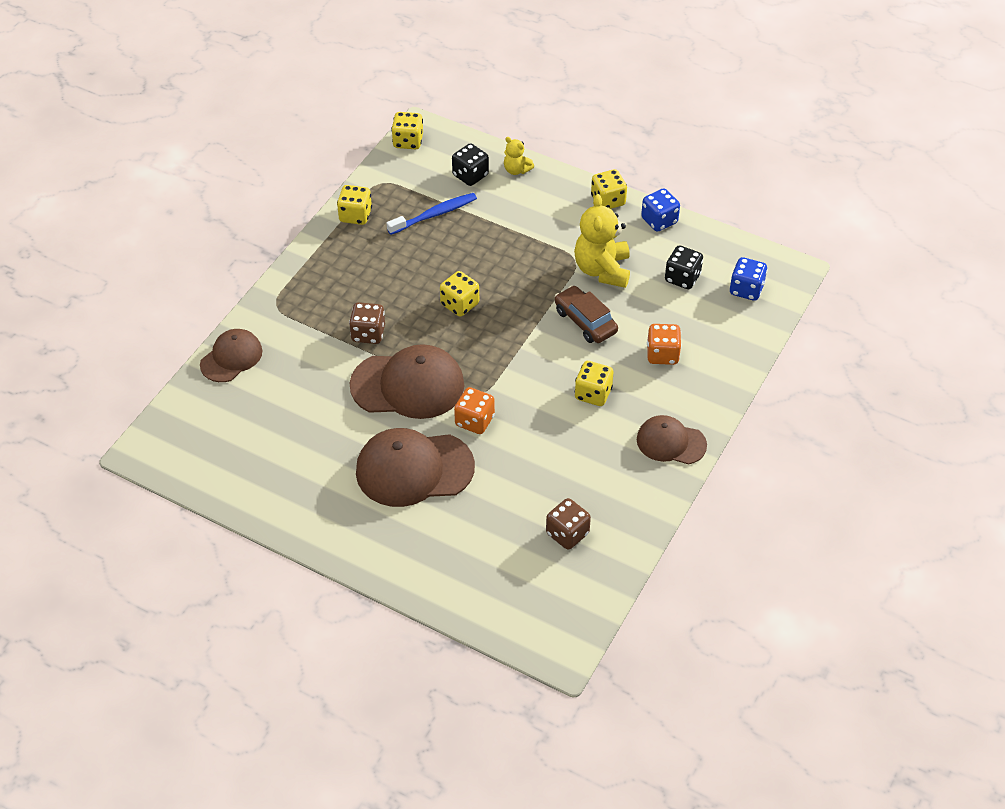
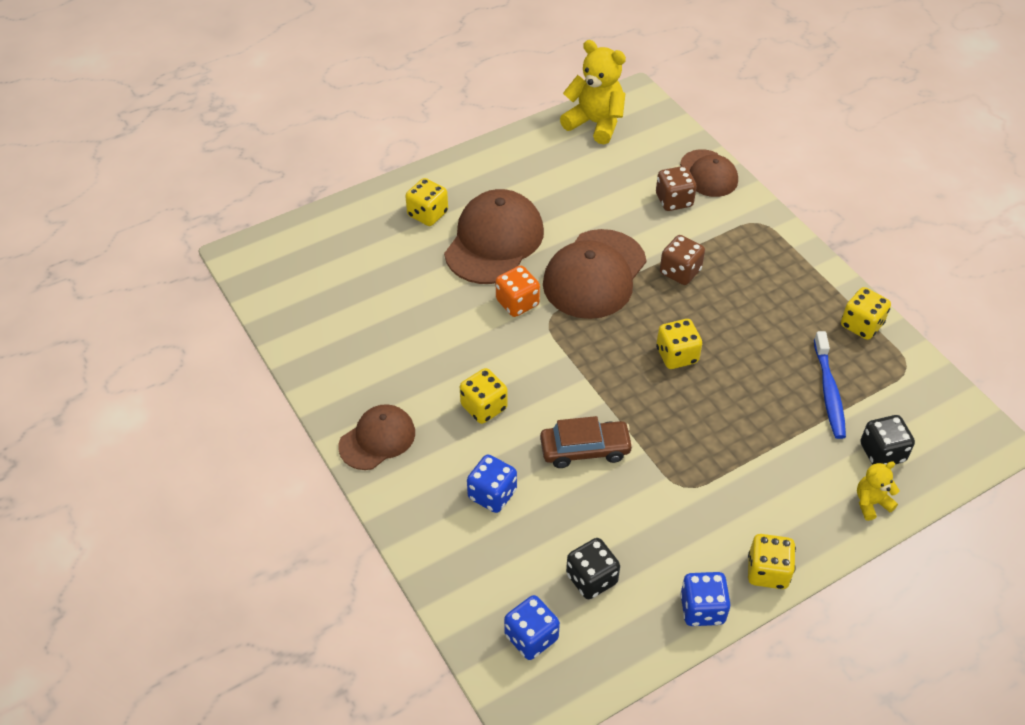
camera: 120 degrees right, 0 degrees up
(408, 141) = (972, 419): yellow dice -> yellow dice (427, 214)
(567, 534) = (344, 311): brown dice -> brown dice (674, 200)
(602, 270) = (652, 504): yellow teddy bear -> yellow teddy bear (595, 123)
(662, 354) = (492, 494): orange dice -> blue dice

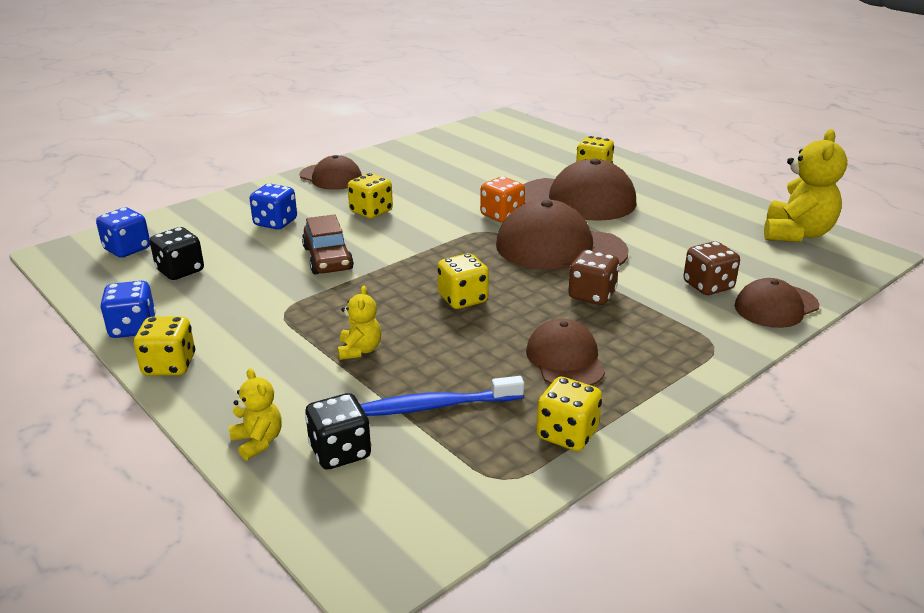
camera: 80 degrees right, 20 degrees down
(752, 433) = (359, 350): none -> yellow teddy bear
(772, 308) = (565, 359): none -> brown cap

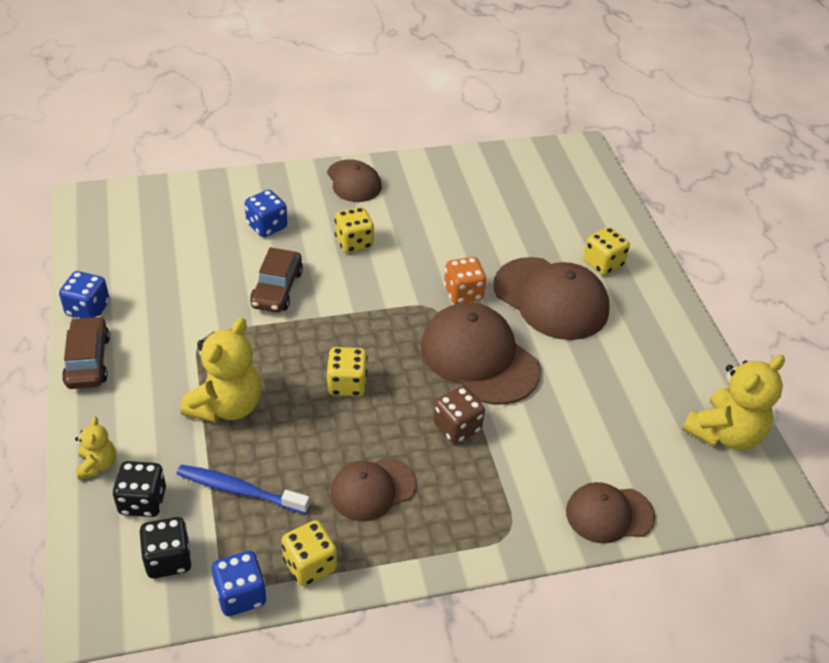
camera: 25 degrees right, 15 degrees up
(127, 249) = (136, 215): blue dice -> blue dice (240, 595)
(169, 365) = (88, 361): yellow dice -> brown car
(180, 271) = (158, 257): black dice -> black dice (168, 559)
(359, 350) = (227, 406): yellow teddy bear -> yellow teddy bear, size x1.94
(565, 359) = (372, 489): brown cap -> brown cap turned 135 degrees counterclockwise
(708, 286) = (570, 462): brown dice -> none

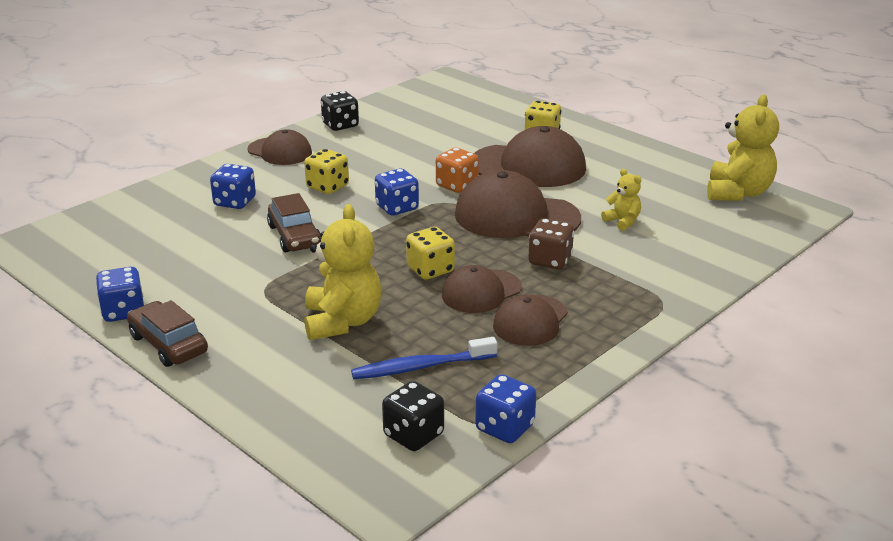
camera: 30 degrees left, 15 degrees down
(97, 465) = (267, 405): yellow teddy bear -> yellow teddy bear (622, 221)
(143, 501) = (342, 410): black dice -> black dice (340, 125)
(310, 565) = (538, 385): yellow dice -> none
(387, 296) = (397, 208): none -> blue dice
(609, 514) = (718, 263): brown cap -> brown cap (481, 291)

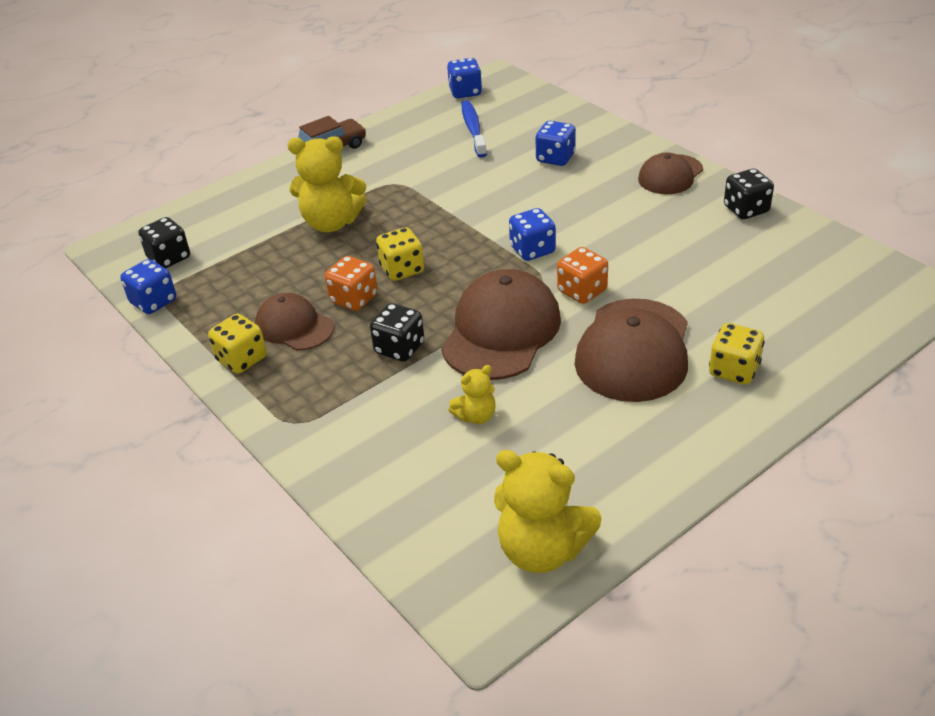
camera: 100 degrees right, 10 degrees up
(123, 311) = (381, 127): blue dice -> blue dice (465, 92)
(294, 236) = (483, 193): brown car -> none
(327, 187) = (584, 207): yellow dice -> yellow dice (242, 359)
(421, 367) = (251, 262): blue toothbrush -> blue toothbrush (473, 129)
(481, 291) = (354, 299): brown cap -> orange dice
(550, 260) = (399, 348): brown dice -> black dice

